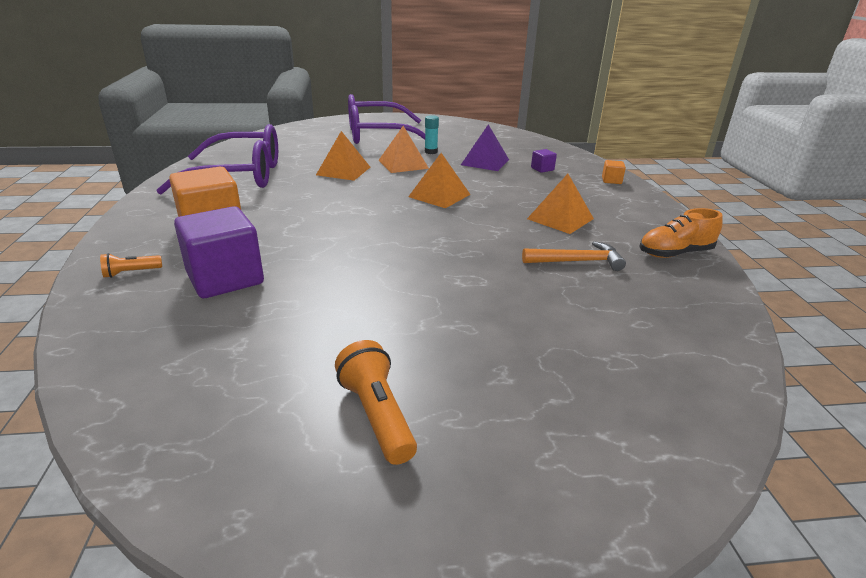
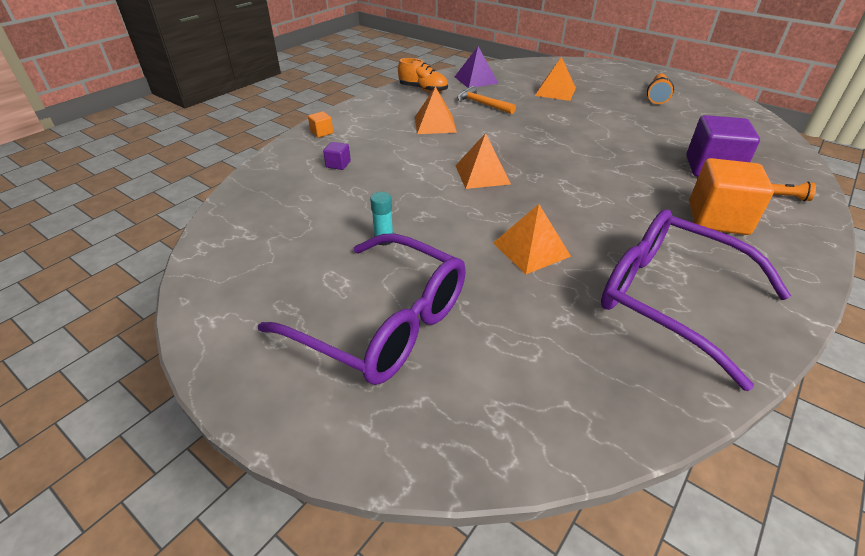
camera: 135 degrees left, 10 degrees up
(403, 164) = (450, 231): orange pyramid -> orange pyramid (555, 91)
(485, 162) = (364, 195): purple pyramid -> purple pyramid (476, 80)

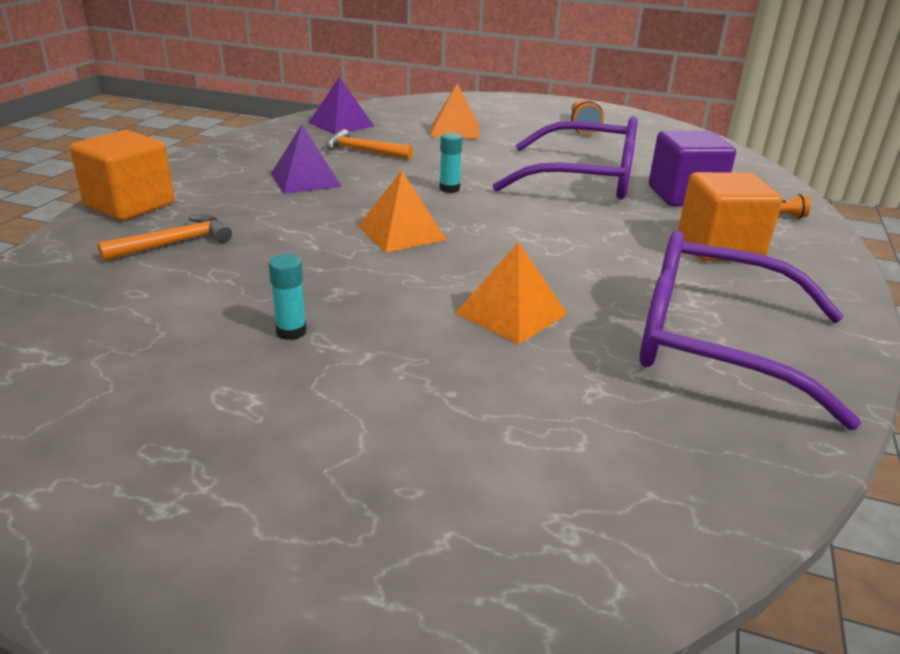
camera: 20 degrees left, 10 degrees down
(322, 132) = (130, 205): orange cube -> orange cube, size x2.29
(338, 164) = (174, 243): purple cube -> orange hammer
(383, 322) = (339, 443): purple glasses -> purple glasses (584, 179)
(423, 89) = (269, 140): orange shoe -> none
(435, 124) = (305, 180): orange pyramid -> purple pyramid
(530, 142) = (449, 189): none -> turquoise glue stick

